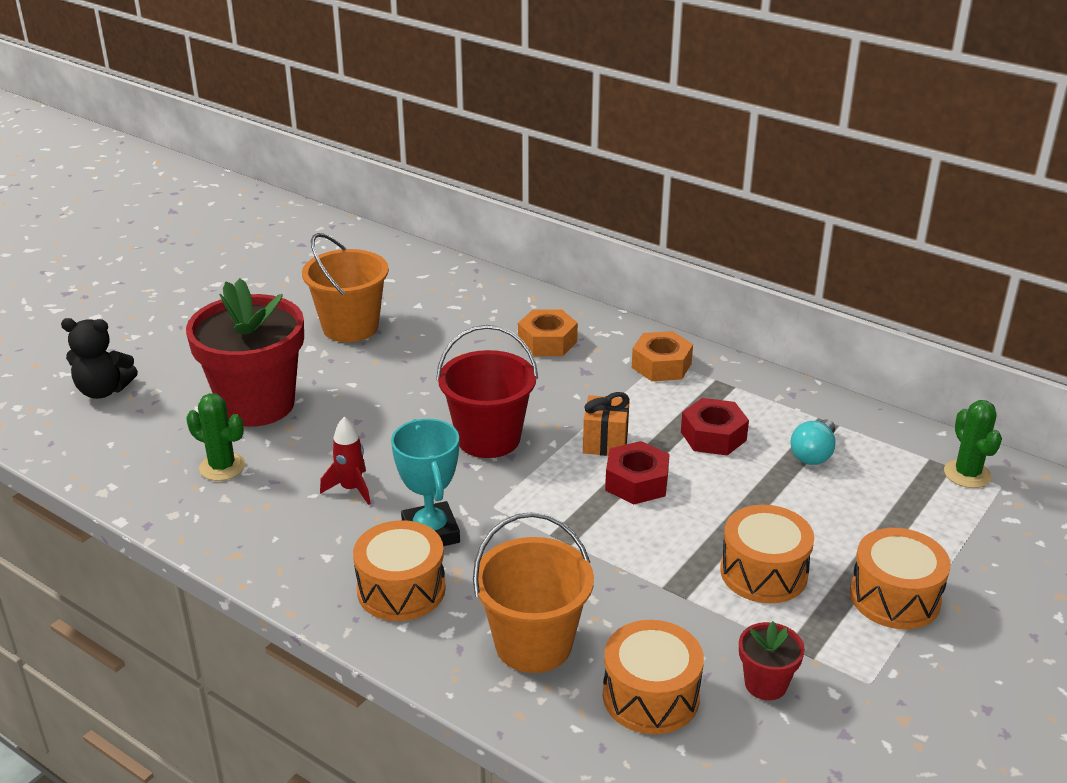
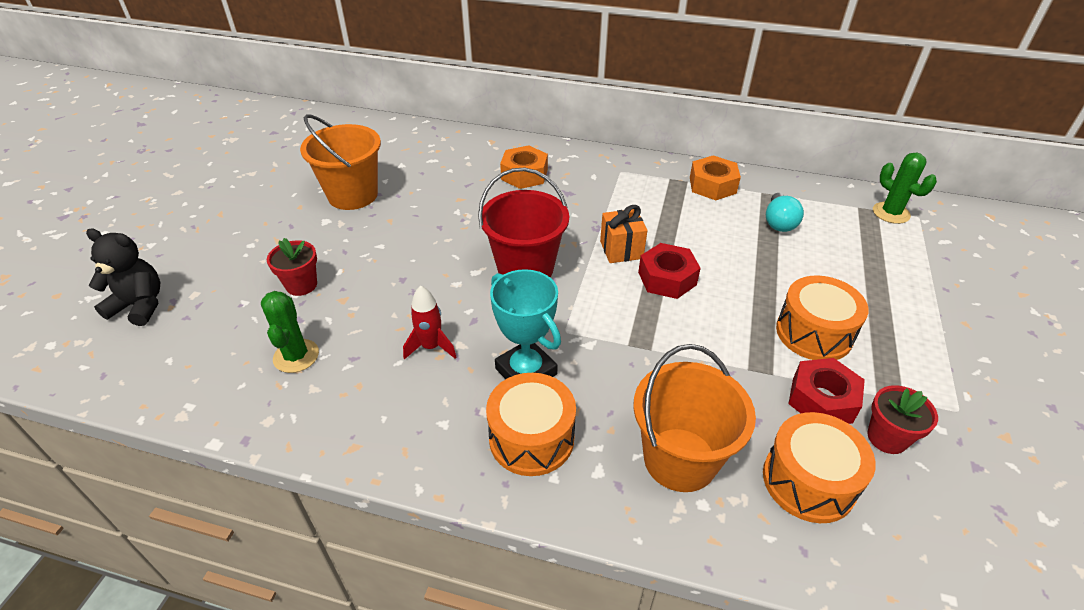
camera: 20 degrees left, 10 degrees up
(103, 390) = (139, 306): black teddy bear -> black teddy bear turned 150 degrees counterclockwise
(222, 467) = (296, 356): green cactus -> green cactus turned 75 degrees clockwise
(257, 405) = (301, 285): red flower pot -> red flower pot, size x0.44
(661, 365) = (623, 175): orange nut -> orange nut (712, 185)
(713, 436) = (698, 224): red nut -> red nut (821, 400)
(895, 597) = (919, 327): orange drum -> none

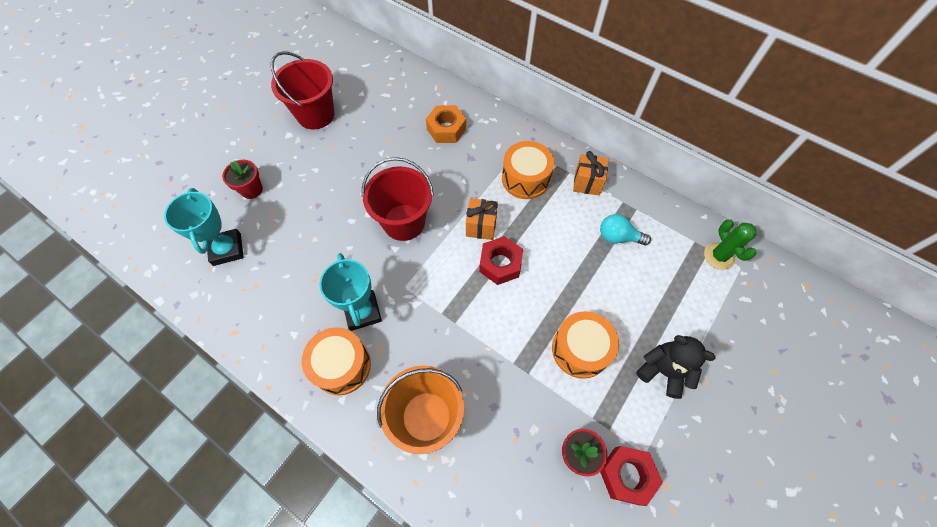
camera: 20 degrees right, 20 degrees up
(139, 306) = (150, 176): black teddy bear -> black teddy bear (663, 371)
(296, 356) = (227, 249): green cactus -> turquoise trophy
(353, 195) = (315, 115): orange bucket -> red bucket
(431, 347) = (311, 270): red rocket -> none
(712, 185) = (587, 183): orange nut -> orange gift
(779, 222) = (618, 237): turquoise light bulb -> turquoise light bulb turned 75 degrees clockwise
(808, 481) = (501, 465): orange drum -> orange drum (525, 179)
(821, 400) = (550, 407): red nut -> red nut (626, 475)

